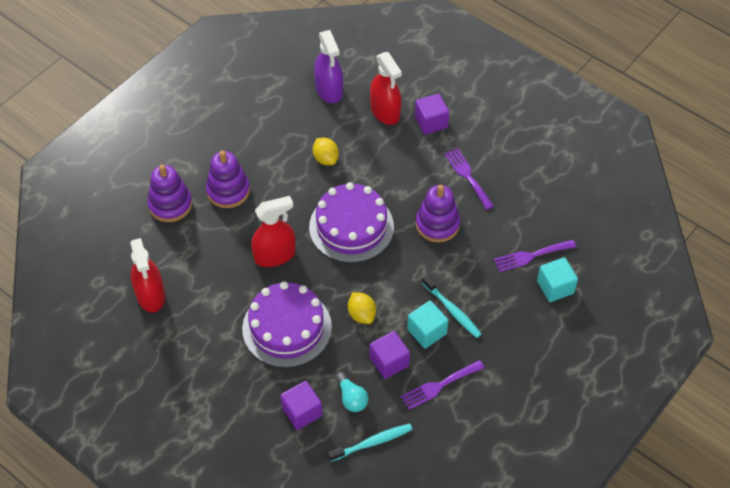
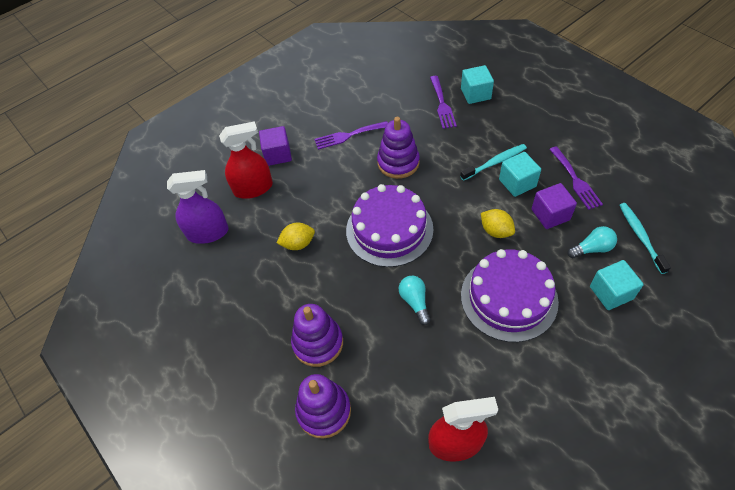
camera: 75 degrees left, 0 degrees up
(274, 255) = (415, 302): red spray bottle -> turquoise light bulb
(302, 412) = (611, 293): purple cube -> turquoise cube
(361, 314) = (496, 231): yellow lemon -> yellow lemon turned 60 degrees clockwise

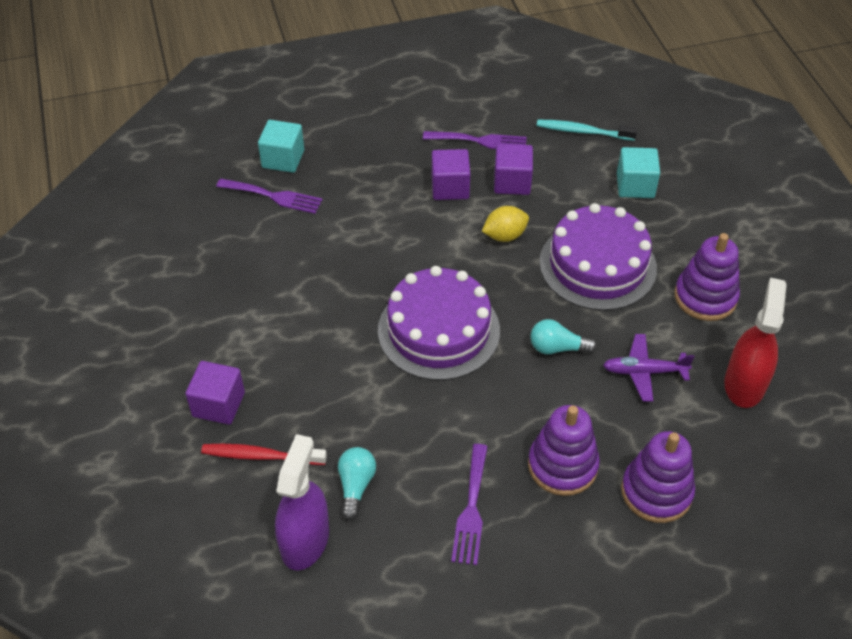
camera: 70 degrees left, 5 degrees down
(253, 188) = (261, 456): red spray bottle -> red toothbrush
(298, 244) = (398, 435): yellow lemon -> none
(348, 136) = (248, 312): purple fork -> purple fork (471, 509)
(398, 163) = (338, 279): purple stacking toy -> purple stacking toy (705, 297)
(426, 365) = (644, 372): none -> purple plane
(495, 162) = (406, 192): turquoise toothbrush -> none
(517, 183) = (450, 187): turquoise cube -> purple cube
(592, 248) = (575, 173): turquoise light bulb -> turquoise light bulb (356, 486)

